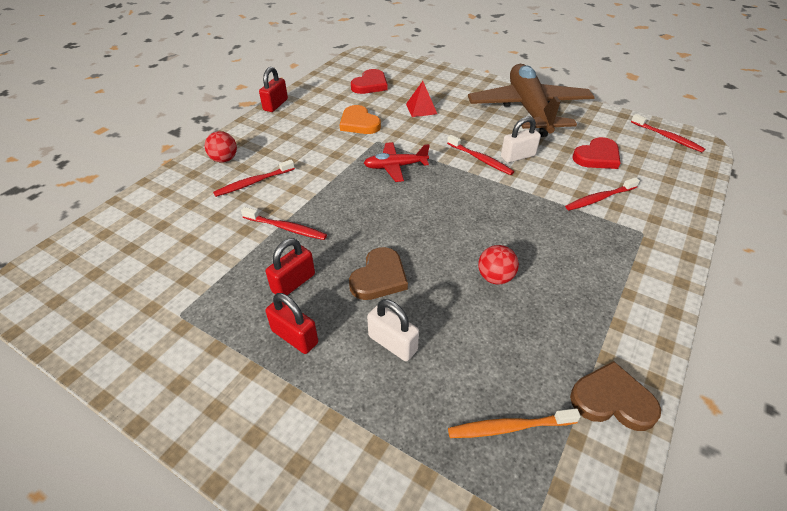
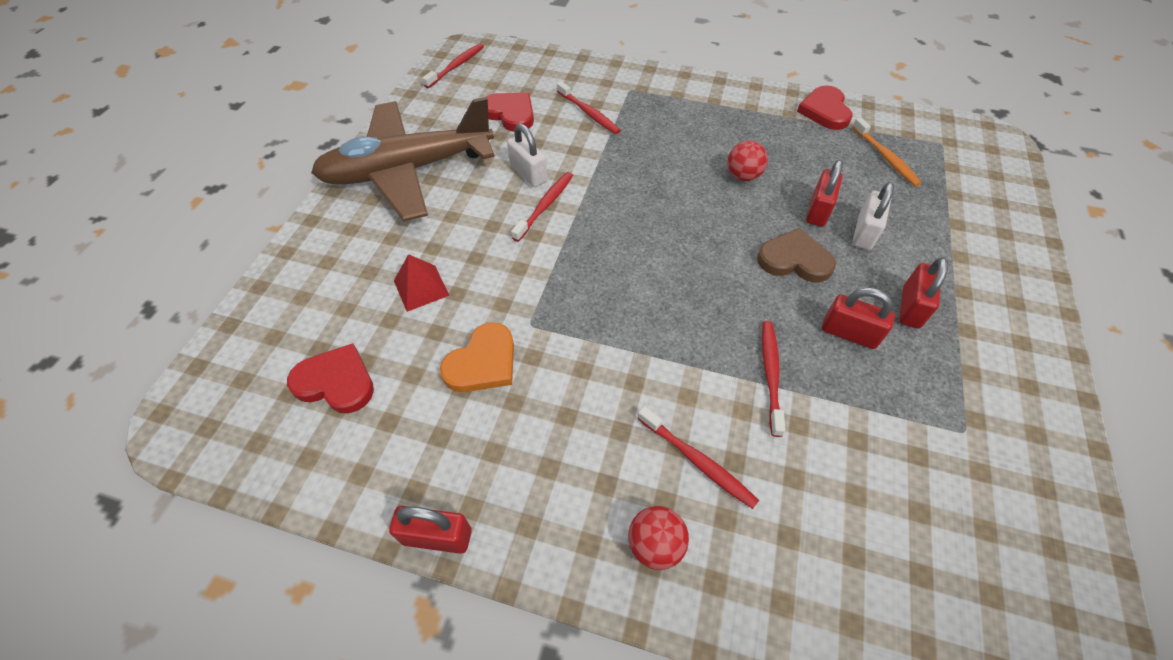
camera: 105 degrees left, 10 degrees up
(395, 167) = (591, 288): red plane -> none
(433, 318) = (818, 210): none -> red padlock
(612, 400) = (825, 111): brown heart -> red heart

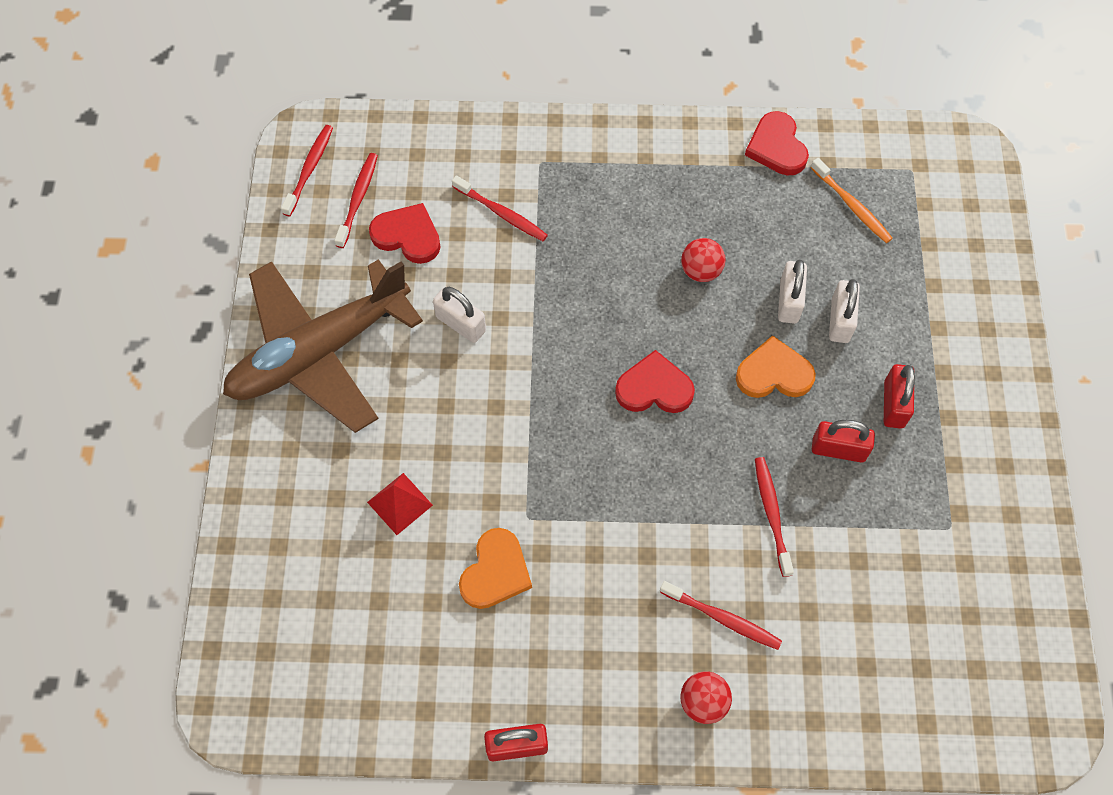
camera: 15 degrees left, 10 degrees up
(336, 382) = (360, 629): red heart -> red heart (654, 388)
(545, 206) = (494, 365): red toothbrush -> red toothbrush (358, 199)
(794, 260) = (774, 373): brown heart -> orange heart
(818, 210) = (789, 301): red padlock -> white padlock

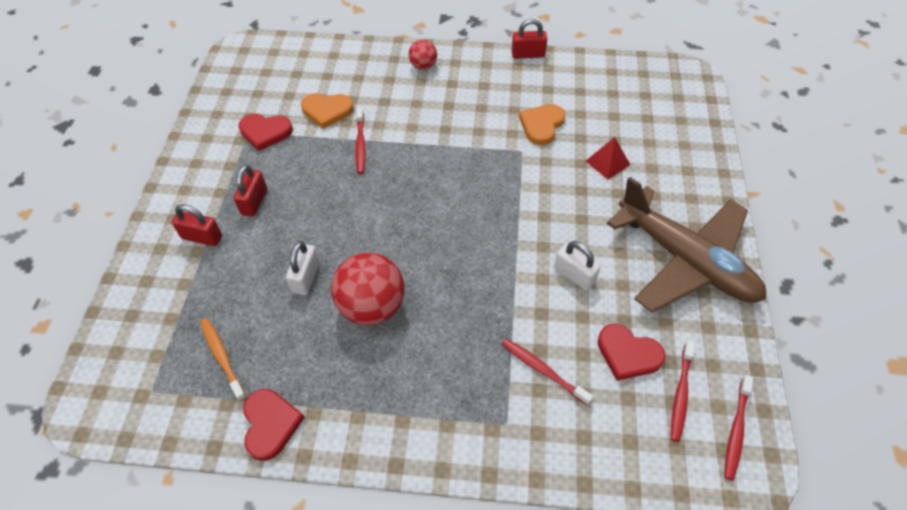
camera: 175 degrees left, 10 degrees down
(319, 352) = (685, 260): brown plane -> brown plane turned 75 degrees clockwise
(654, 388) = (425, 221): red heart -> red heart (265, 132)
(700, 271) = (372, 306): red ball -> red ball, size x1.90
(722, 618) = (404, 98): red toothbrush -> none
(774, 373) = (334, 226): orange heart -> orange heart (327, 111)
(838, 449) = (304, 177): red padlock -> red padlock (202, 237)
(840, 320) = (270, 260): white padlock -> none

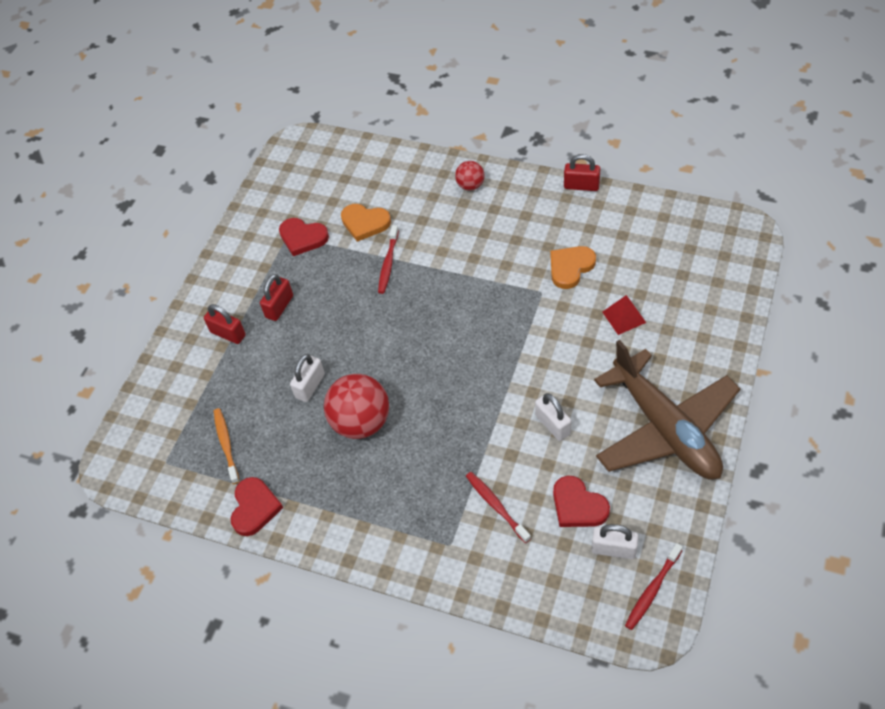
camera: 20 degrees right, 0 degrees up
(680, 394) = (614, 549): red toothbrush -> white padlock

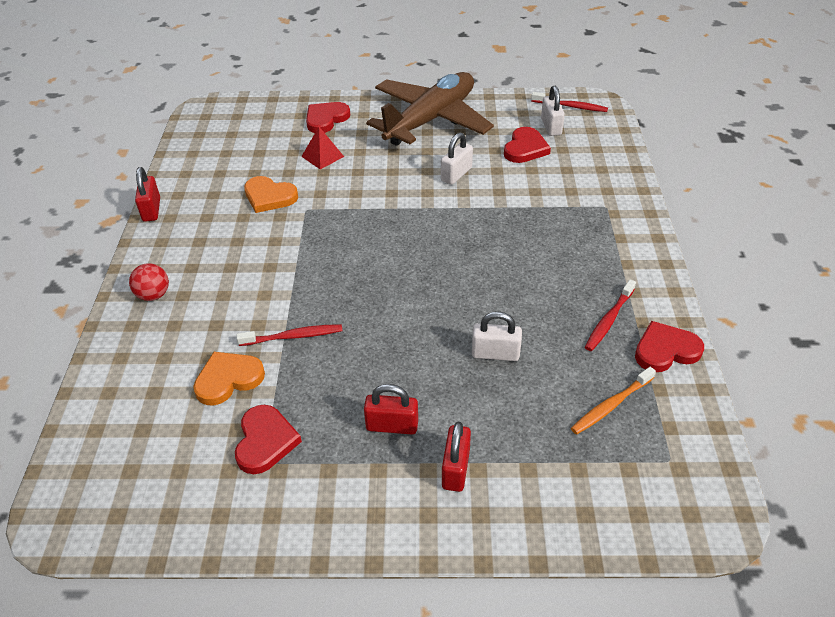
camera: 115 degrees left, 10 degrees down
(361, 422) = (519, 297): red ball -> none
(365, 223) = (228, 379): orange heart -> orange heart turned 120 degrees counterclockwise
(496, 506) = (553, 189): red toothbrush -> red toothbrush (609, 320)
(695, 331) = (326, 119): none -> red heart

